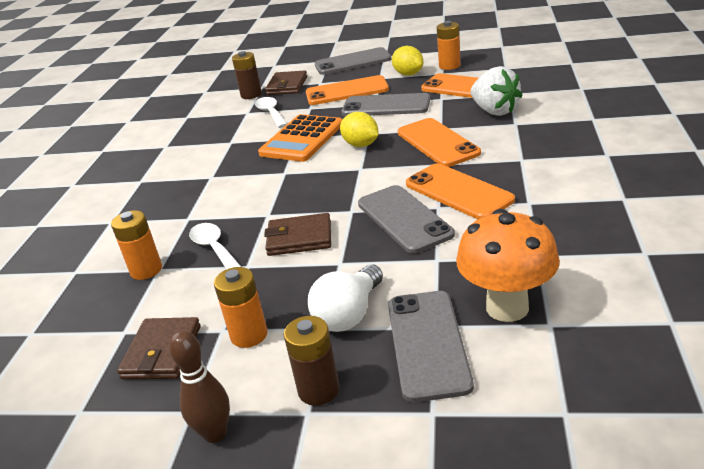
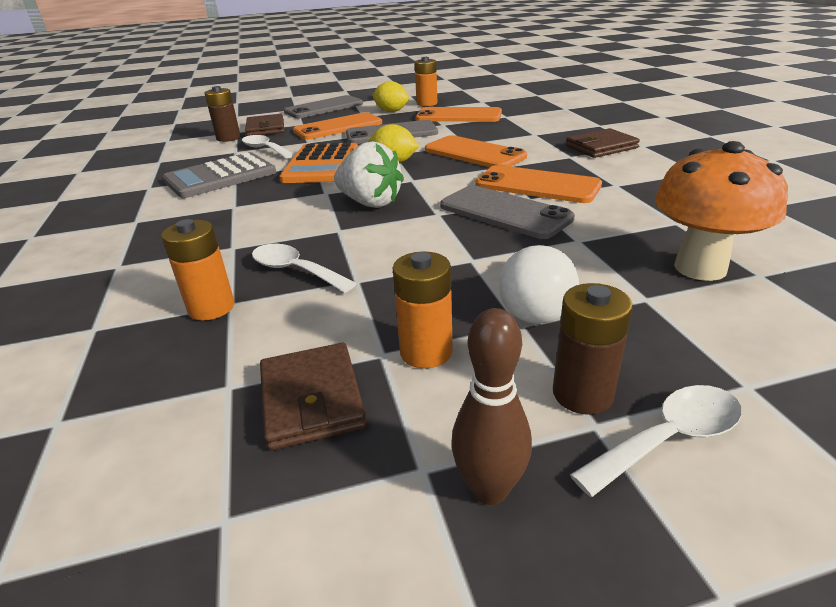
camera: 25 degrees left, 0 degrees up
(220, 142) = (220, 177): none -> grey calculator
(299, 238) = (399, 245): brown wallet -> brown wallet (601, 147)
(342, 433) = (668, 438): none -> white spoon
(427, 344) = (658, 316): grey phone -> none
(495, 111) = (505, 128): white strawberry -> white strawberry (370, 203)

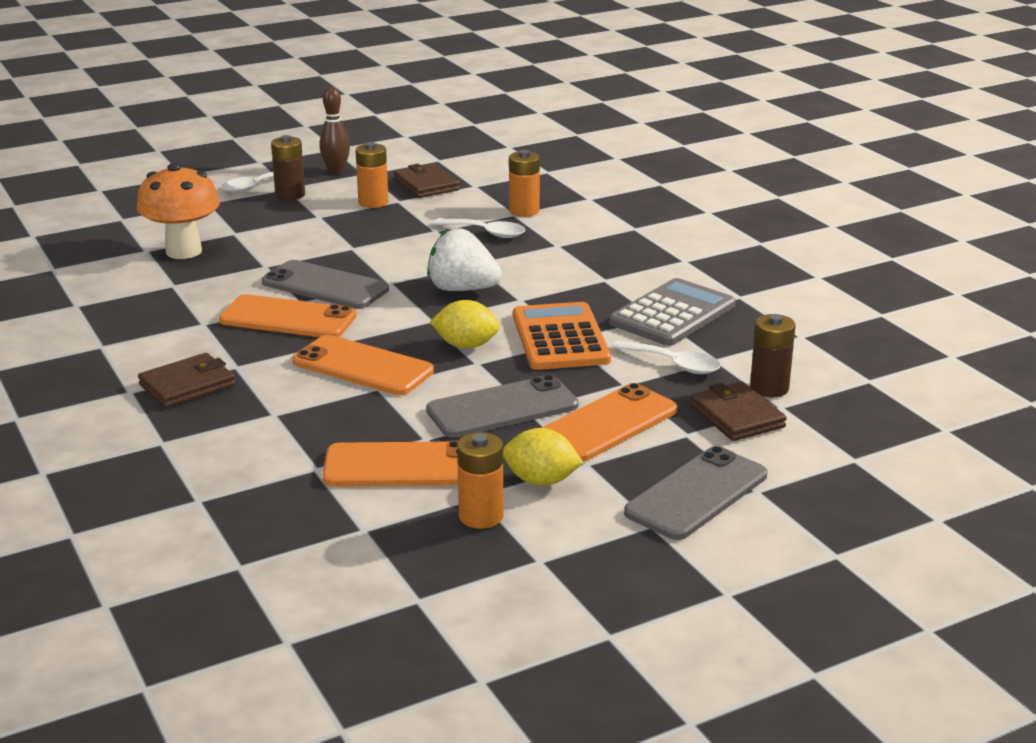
camera: 165 degrees right, 5 degrees down
(534, 305) = (308, 225): white light bulb -> none

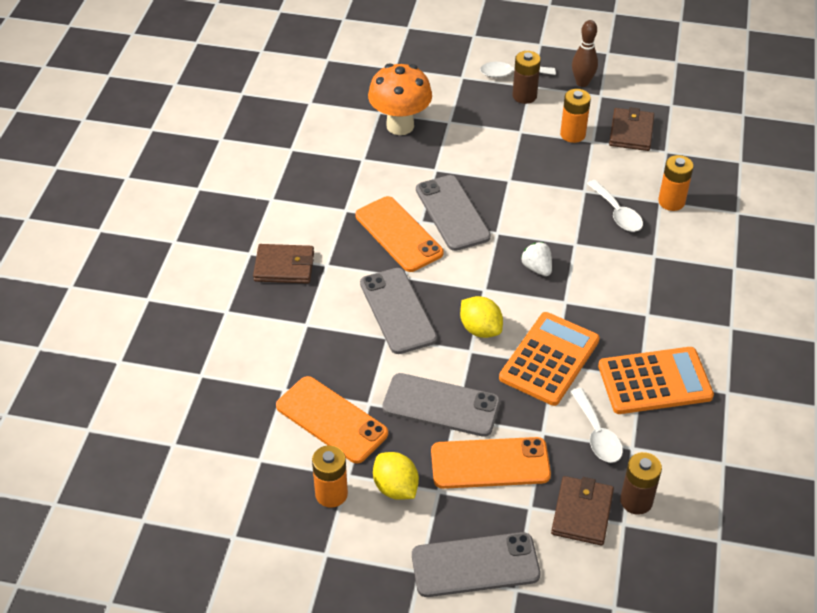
camera: 40 degrees right, 20 degrees up
(363, 366) = (397, 311): orange phone -> grey phone
(462, 289) = (537, 268): white strawberry -> white strawberry, size x0.58
(672, 314) = (654, 381): grey calculator -> orange calculator

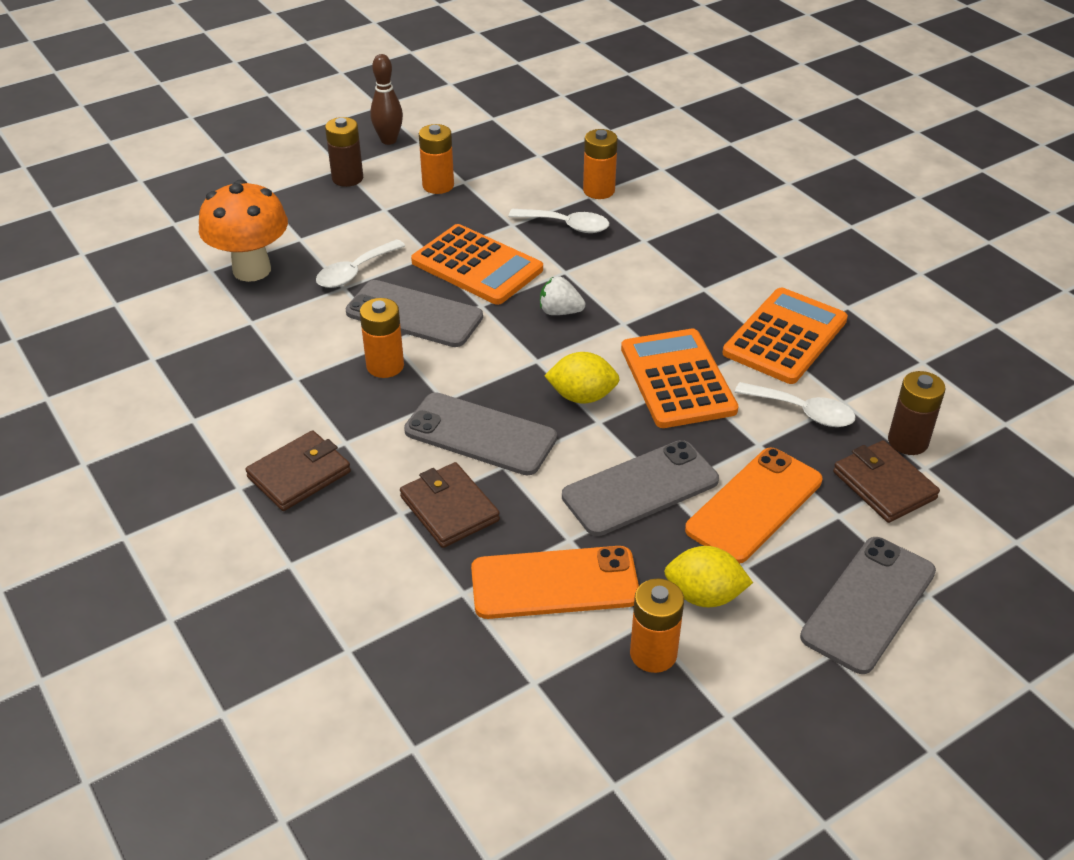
camera: 45 degrees left, 5 degrees down
(398, 234) = (385, 366): orange phone -> orange battery
(511, 74) = (309, 167): white spoon -> white spoon (355, 272)
(527, 205) = (477, 266): none -> orange calculator
(631, 132) = (488, 156): brown wallet -> brown wallet (449, 508)

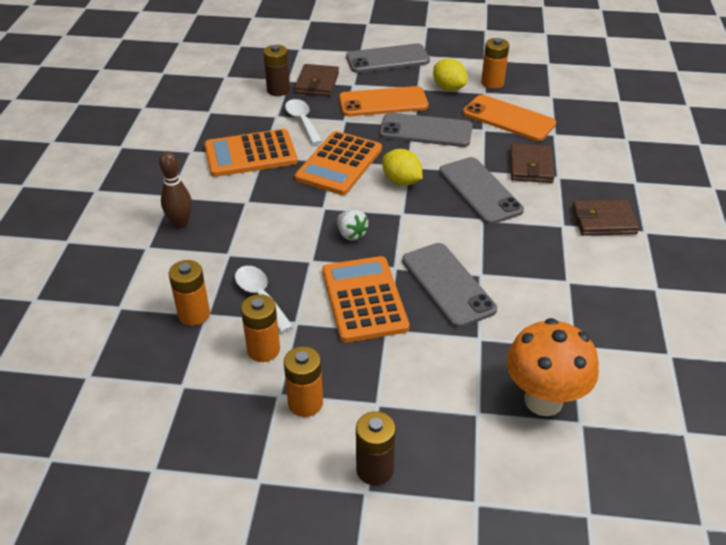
camera: 140 degrees left, 0 degrees up
(355, 272) = (459, 347): white spoon -> none
(385, 366) = (500, 258): orange battery -> orange battery (263, 350)
(388, 140) = (284, 504): brown bowling pin -> brown bowling pin (180, 223)

